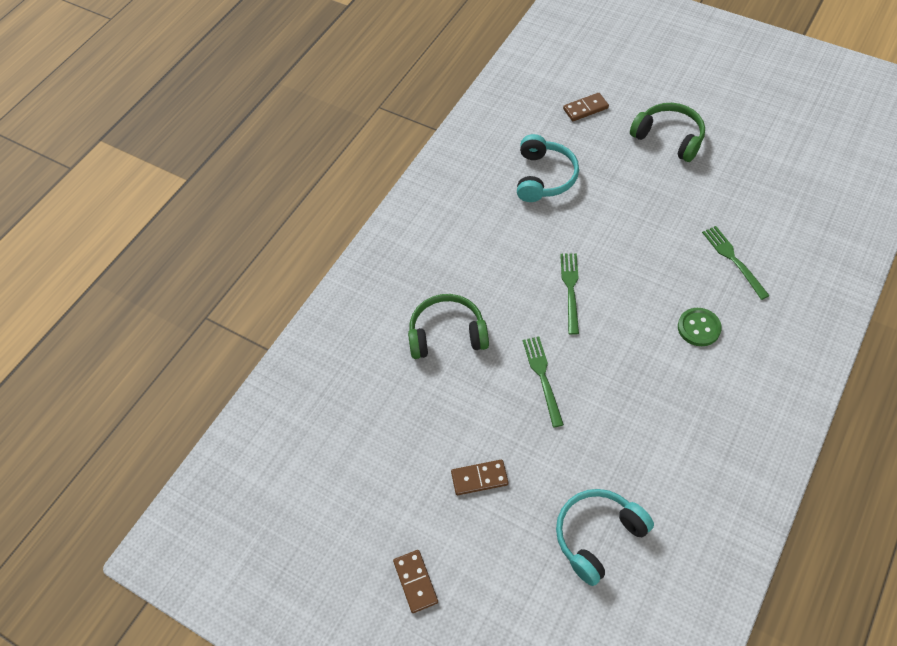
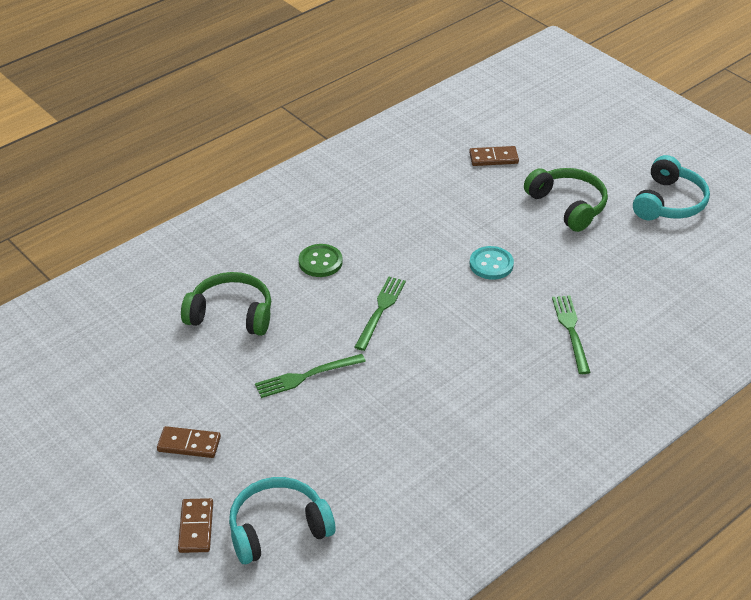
camera: 15 degrees right, 15 degrees down
(415, 582) = (74, 511): brown domino -> brown domino (196, 527)
(542, 376) = (305, 377): green fork -> green fork turned 120 degrees counterclockwise
(544, 177) = (413, 207): turquoise headphones -> turquoise headphones (669, 202)
(637, 215) = (491, 264): none -> turquoise button
(698, 328) = (496, 380): green button -> green button (320, 262)

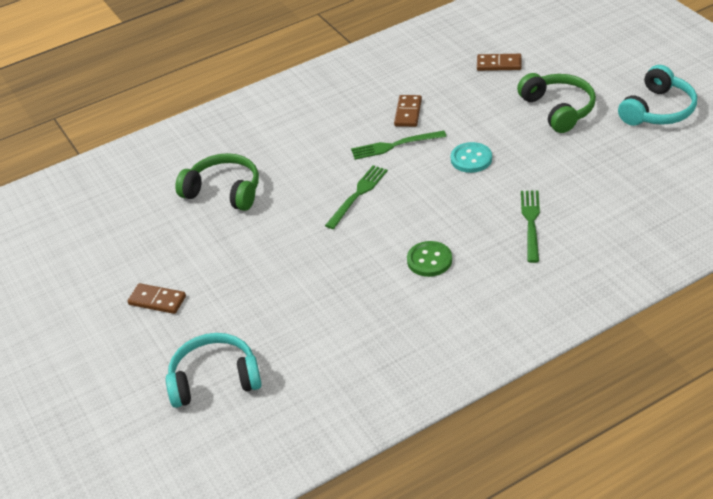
camera: 15 degrees right, 0 degrees up
(196, 527) = (143, 372): brown domino -> brown domino (408, 113)
(305, 377) = (274, 249): green fork -> green fork (394, 146)
(320, 262) = (315, 150): green button -> green button (429, 260)

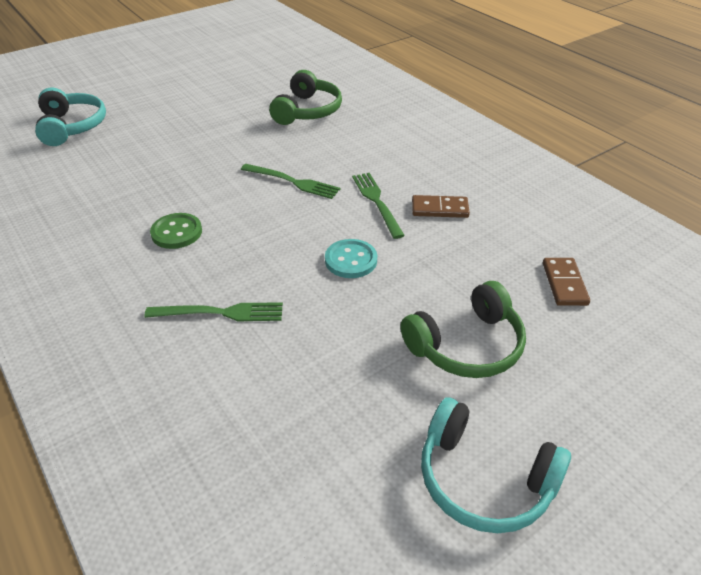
camera: 80 degrees right, 0 degrees up
(157, 300) = (174, 95): brown domino -> none

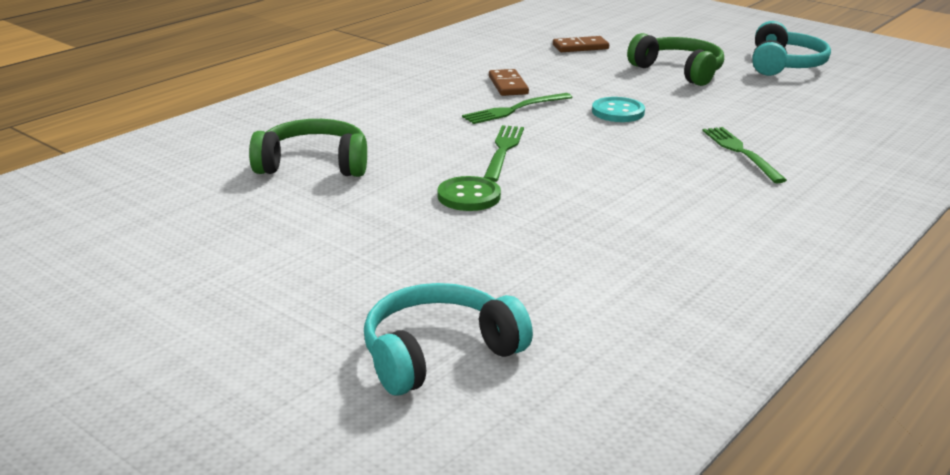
camera: 105 degrees left, 15 degrees down
(177, 232) = (649, 195): green button -> green button (469, 196)

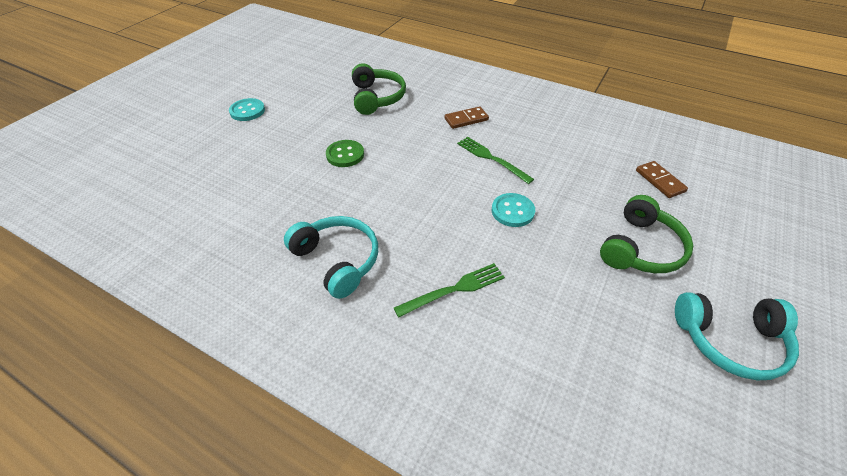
camera: 80 degrees right, 20 degrees up
(275, 282) = (247, 111): none -> turquoise button
(439, 354) = (177, 165): turquoise headphones -> turquoise headphones (337, 260)
(503, 150) = (417, 161): green fork -> none
(508, 85) = (539, 151): brown domino -> brown domino (466, 119)

